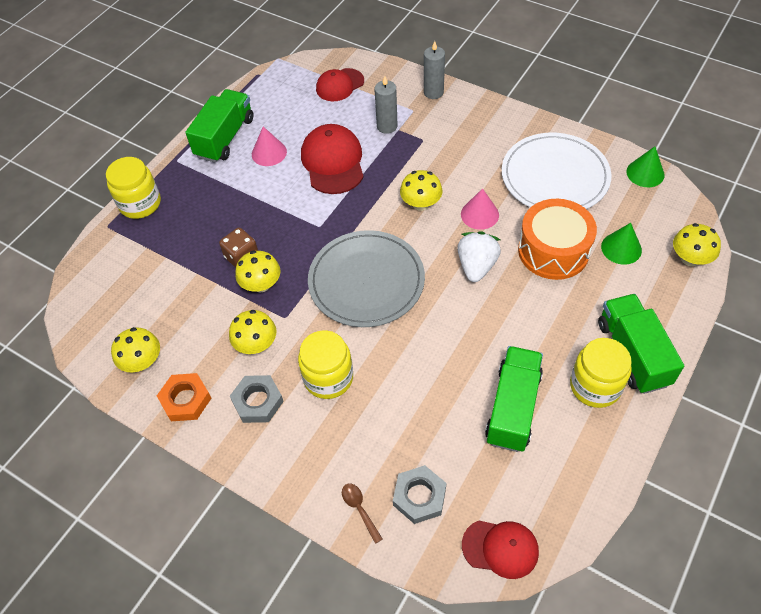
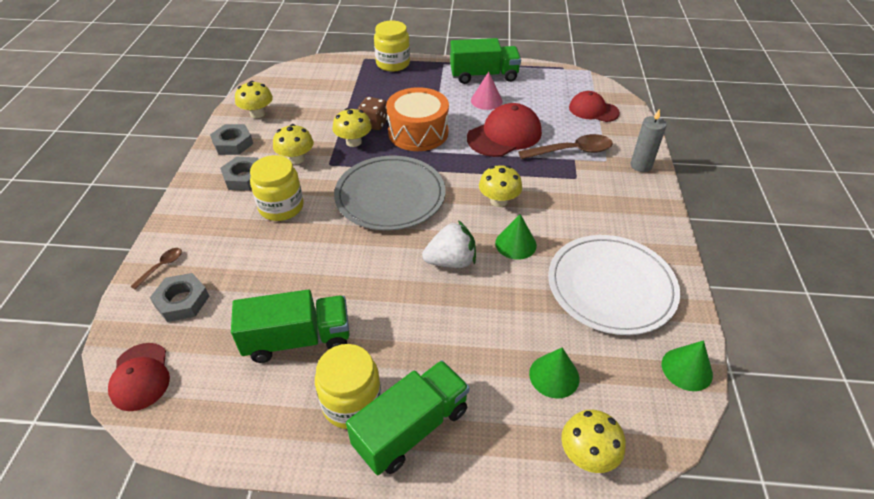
camera: 60 degrees right, 10 degrees down
(185, 400) = (233, 143): orange nut -> grey nut
(387, 126) = (571, 151): grey candle -> brown spoon
(479, 214) = (515, 244): pink cone -> green cone
(553, 250) = (509, 315): orange drum -> orange drum (418, 132)

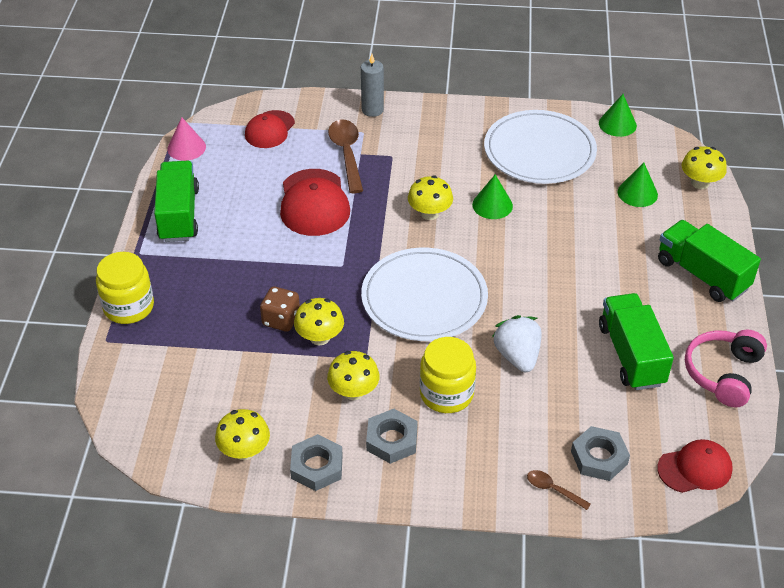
camera: 90 degrees left, 0 degrees up
(253, 425) = (723, 373): none -> pink headphones
(352, 403) = (688, 311): yellow jar -> none
(390, 196) = (424, 298): grey plate -> white plate
(418, 132) = (303, 277): orange drum -> none
(451, 261) = (520, 250): white strawberry -> white strawberry (517, 356)
(486, 100) = (239, 215): pink cone -> pink cone (186, 148)
(504, 135) = (314, 203): red cap -> red cap turned 150 degrees counterclockwise

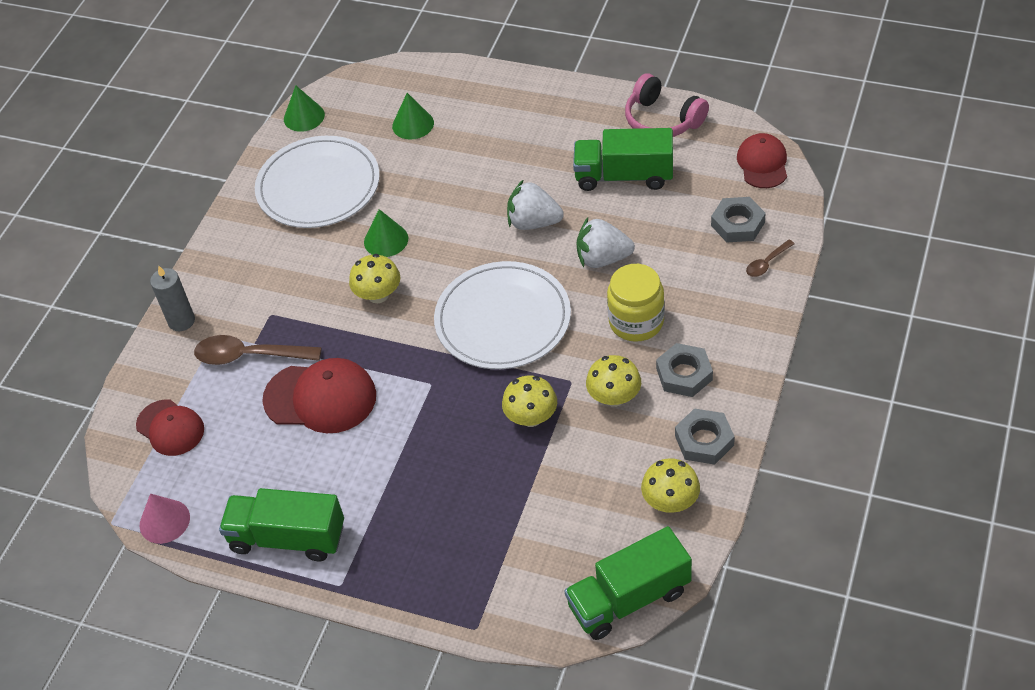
camera: 70 degrees left, 5 degrees up
(129, 307) = (428, 601): yellow jar -> none
(281, 320) = (495, 450): brown dice -> none
(546, 298) = (533, 222): none -> white strawberry
(700, 183) = (416, 76): yellow mushroom -> none
(702, 275) = (539, 104): green truck -> green truck (629, 599)

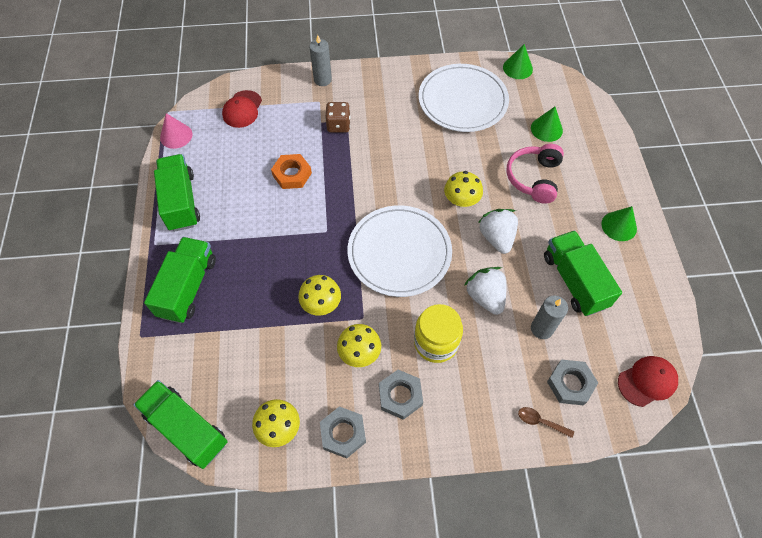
camera: 60 degrees right, 10 degrees up
(249, 356) = (310, 124): brown spoon -> none
(272, 325) = (338, 125): none -> brown dice
(320, 398) = (292, 174): red cap -> orange nut
(378, 295) = (388, 171): yellow mushroom -> yellow mushroom (461, 200)
(386, 240) = (436, 156): green cone -> green cone (619, 226)
(431, 557) = (188, 287): none -> green truck
(662, 120) = (649, 287): pink headphones -> pink headphones (534, 178)
(665, 224) = (541, 329): none -> grey candle

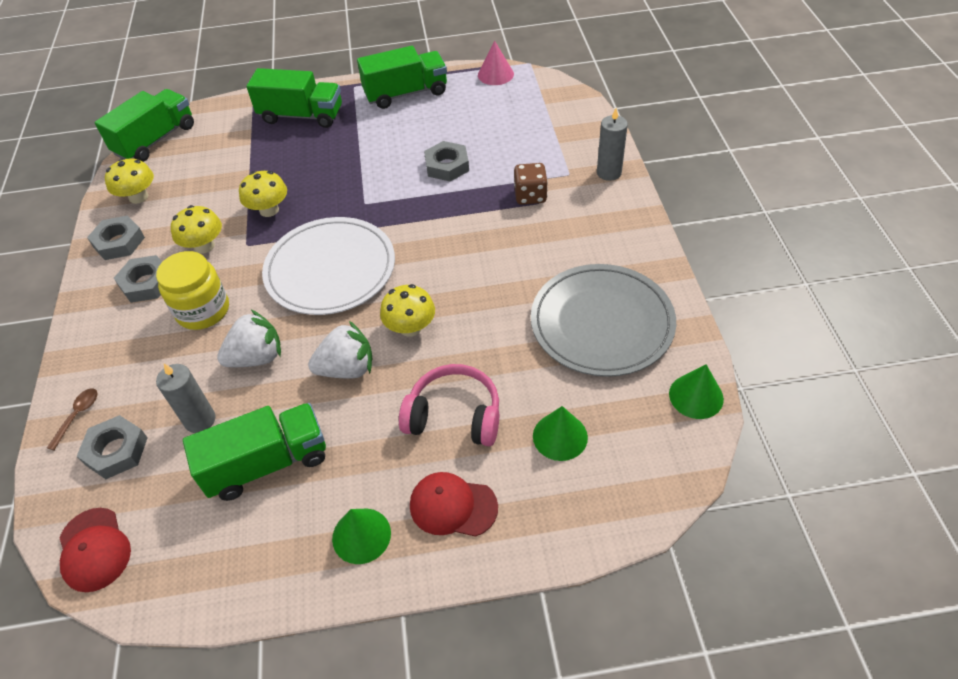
camera: 90 degrees right, 10 degrees down
(242, 109) = (543, 114): red cap -> red cap (453, 506)
(292, 174) = (447, 166): orange nut -> grey nut
(462, 101) = (602, 323): white plate -> grey plate

